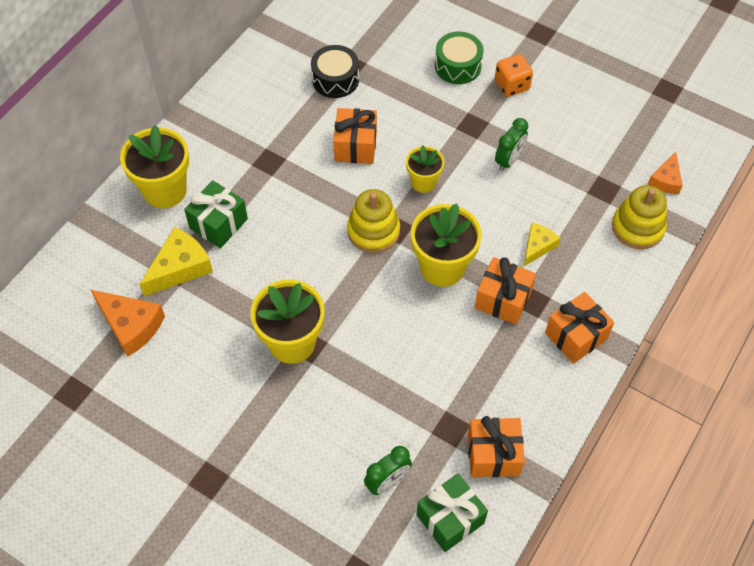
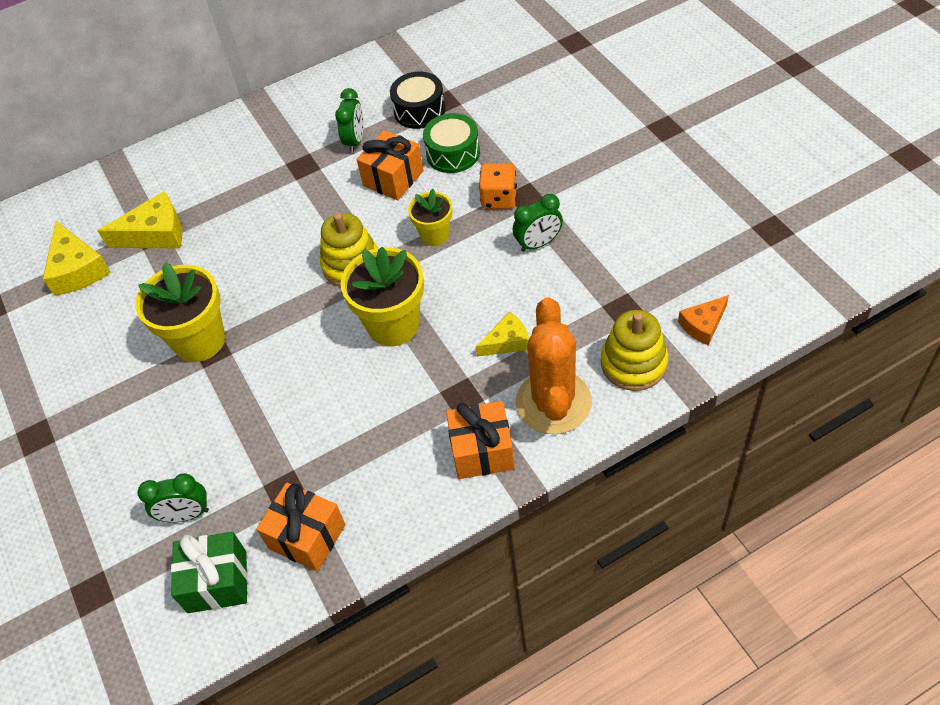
camera: 35 degrees right, 5 degrees down
(131, 325) = (77, 269): orange cheese -> yellow cheese
(165, 190) = (194, 161): yellow flower pot -> none
(218, 224) = (217, 206): green gift -> none
(299, 124) = (355, 141): none -> green clock
(458, 66) = (551, 134): green drum -> green drum (453, 153)
(503, 299) = (431, 381): orange gift -> none
(512, 85) = (595, 170): orange dice -> orange dice (499, 198)
(601, 279) = (553, 402): none -> orange cactus

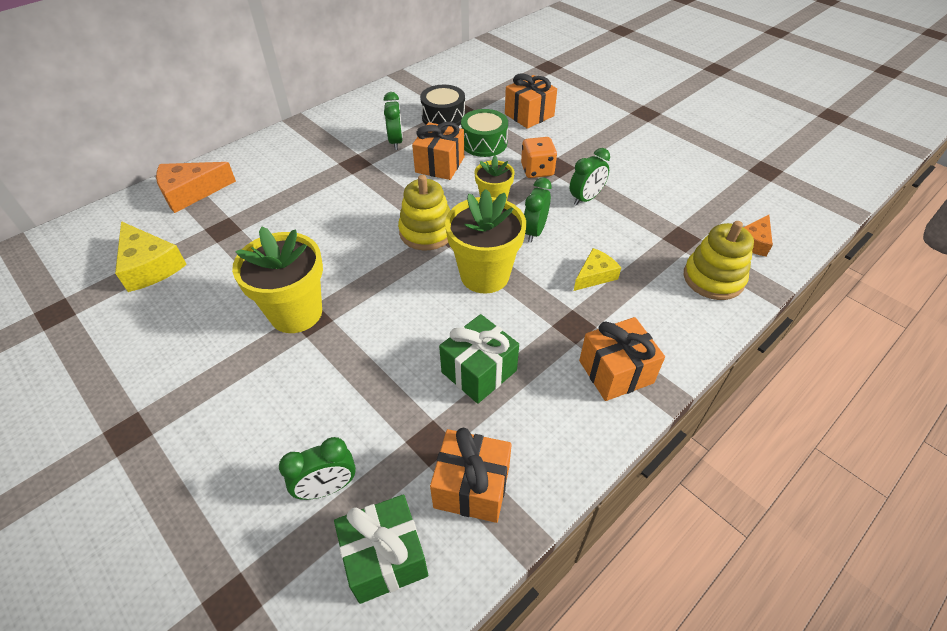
camera: 20 degrees left, 5 degrees down
(129, 185) = (191, 192): none -> orange cheese
(155, 234) = (226, 228): yellow cheese -> none
(351, 429) = (479, 371): none -> green gift
(464, 279) = (534, 232): none -> green clock
(520, 117) = (529, 115): none -> orange gift
(553, 402) = (660, 319): orange cactus -> none

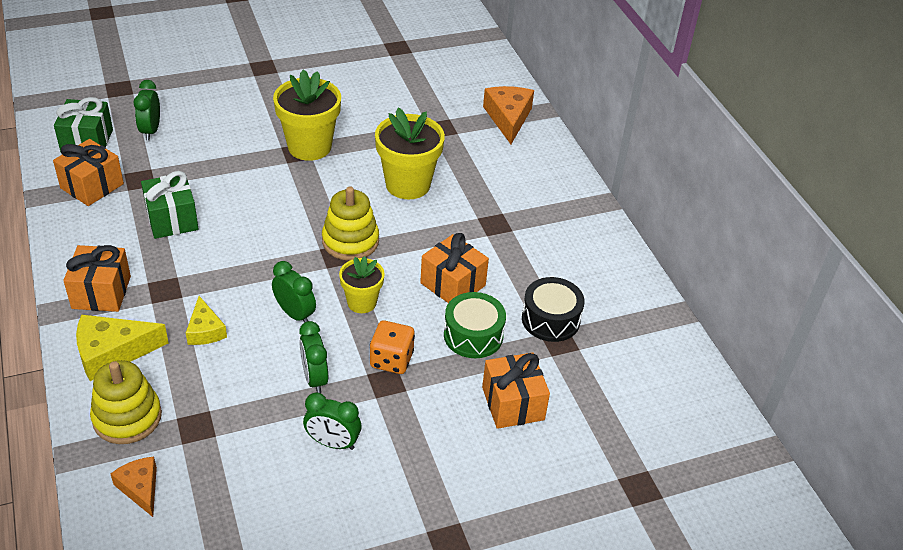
camera: 110 degrees right, 5 degrees down
(150, 266) = (419, 88): yellow cheese -> yellow cheese (112, 352)
(396, 142) = (518, 264): green clock -> green clock (333, 443)
(484, 275) = (266, 258): yellow flower pot -> yellow flower pot (408, 184)

